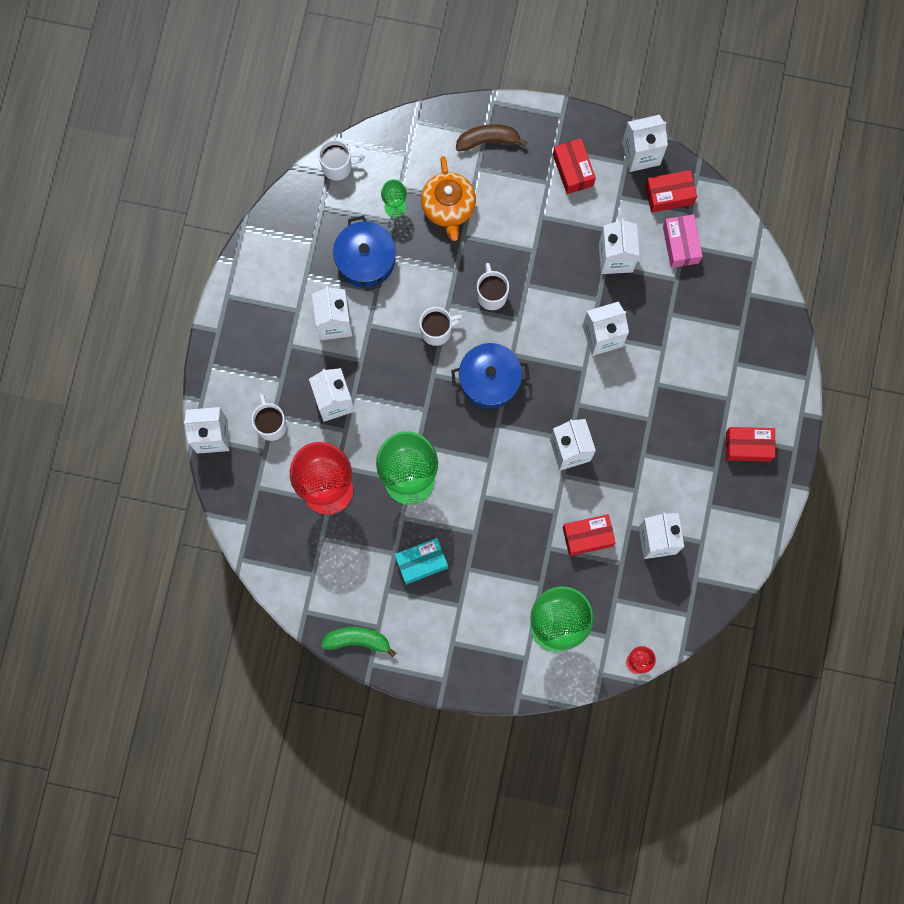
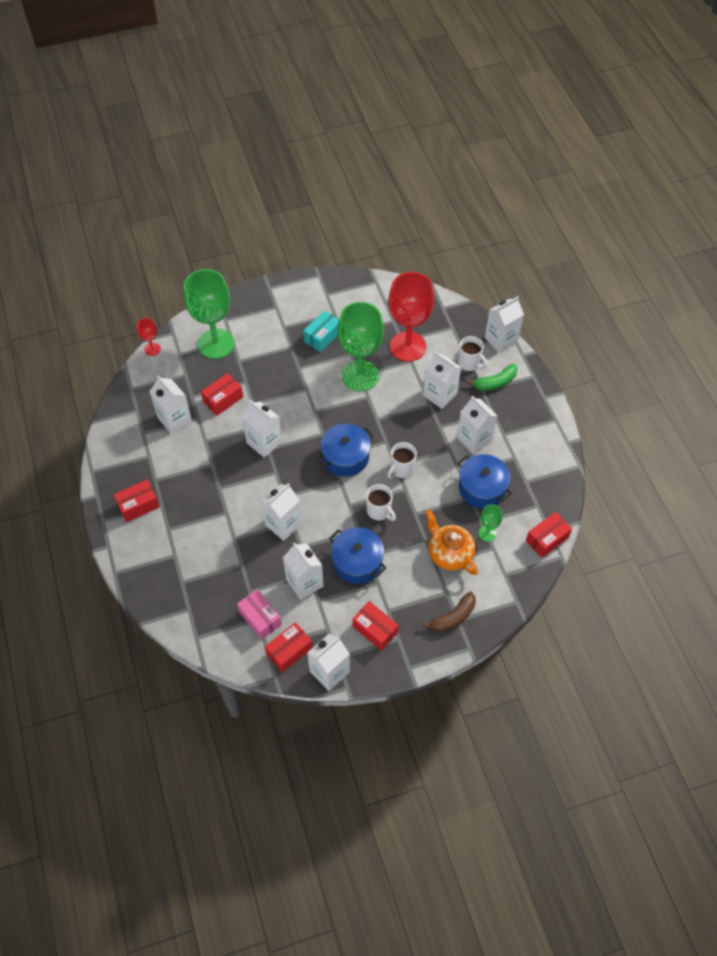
camera: 150 degrees right, 20 degrees down
(338, 166) = (547, 539): white mug -> red box
(358, 640) = (334, 283): green banana -> green banana (495, 382)
(549, 250) = (357, 562): none -> blue pot

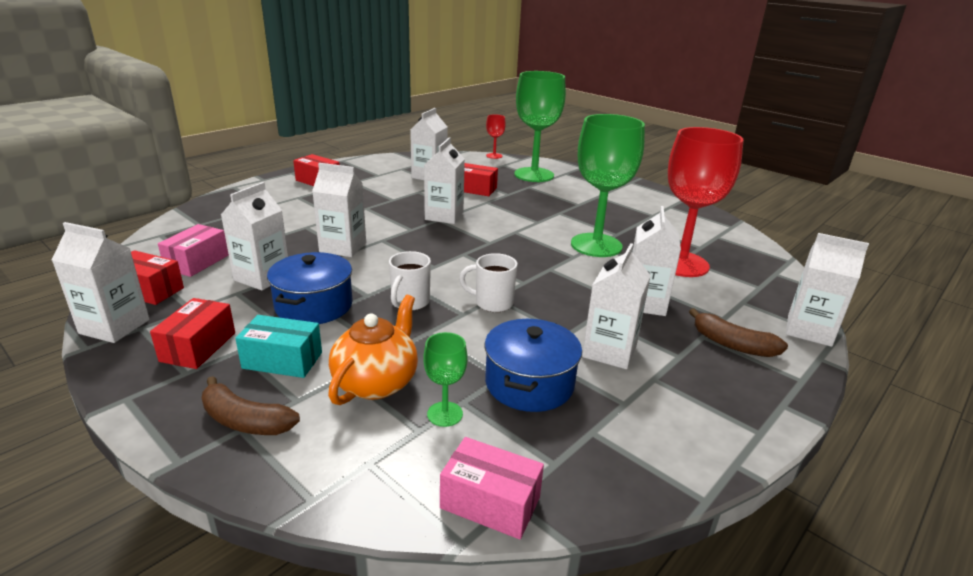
camera: 60 degrees right, 30 degrees down
(322, 337) = (615, 215): turquoise box -> turquoise box (282, 360)
(345, 457) = (471, 262): blue pot -> none
(469, 363) = (728, 314): white mug -> none
(495, 382) = (732, 344): green banana -> brown banana
(547, 539) = (490, 503): red box -> pink box

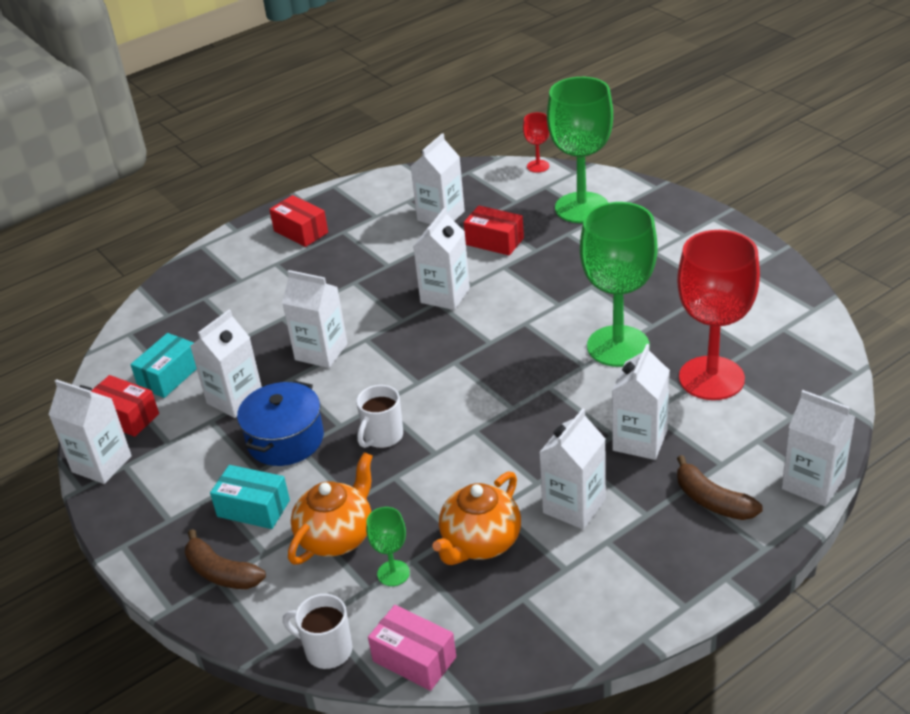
camera: 15 degrees right, 10 degrees up
(197, 262) = (169, 376): pink box -> turquoise box
(198, 347) = (178, 490): red box -> none
(492, 303) = (469, 438): white mug -> white mug (327, 650)
(529, 383) = (480, 543): blue pot -> orange teapot

